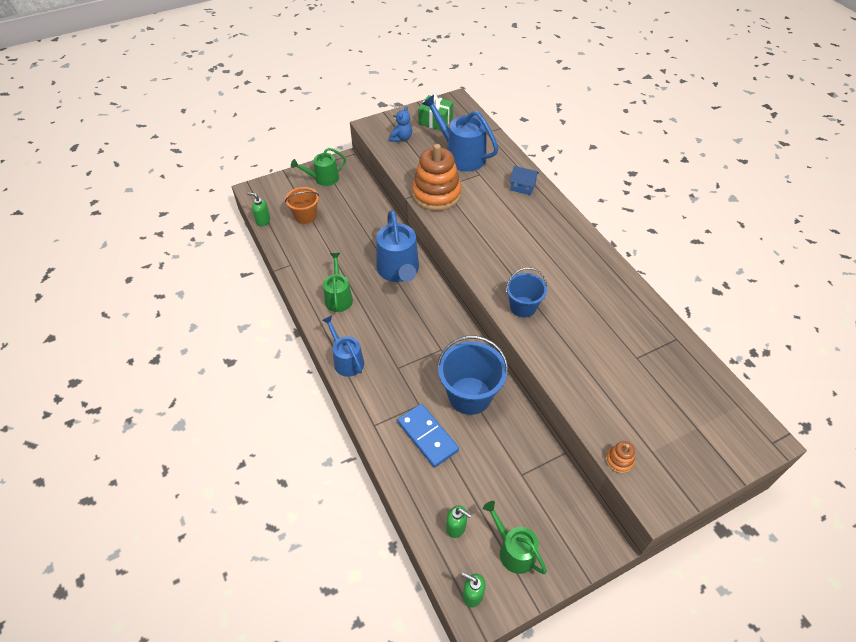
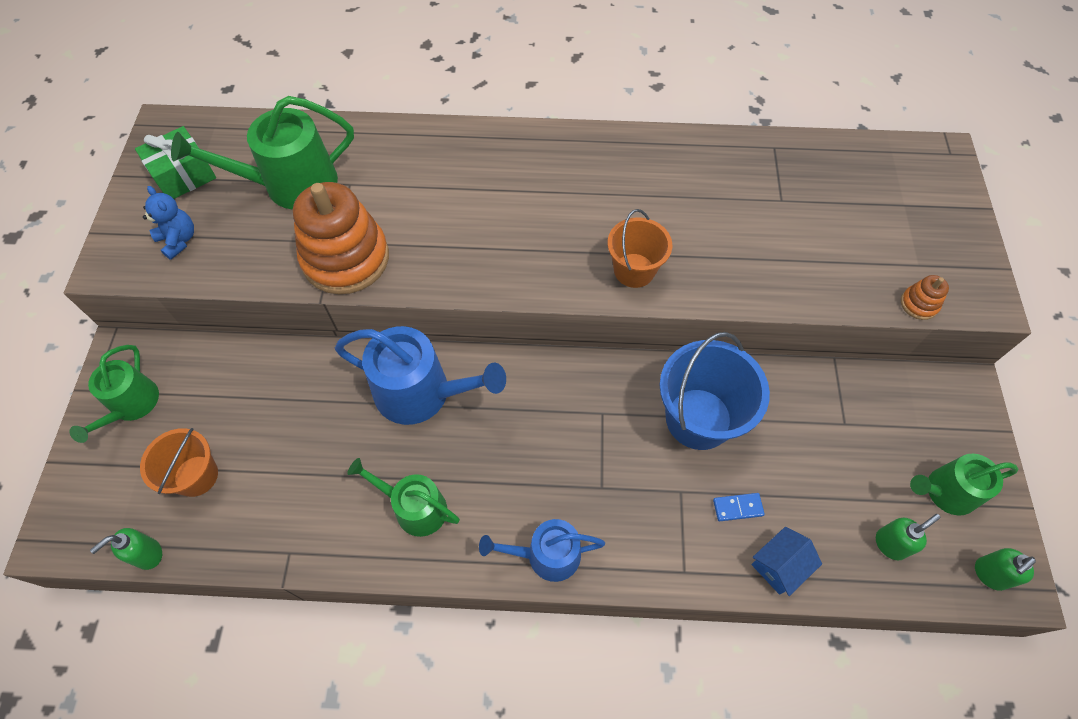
camera: 60 degrees left, 10 degrees up
(427, 436) = (737, 508): blue domino -> blue domino, size x0.48
(461, 155) = (291, 184): blue watering can -> green watering can
(522, 187) = (417, 149): blue house -> blue house (779, 565)
(523, 307) = (634, 270): blue bucket -> orange bucket

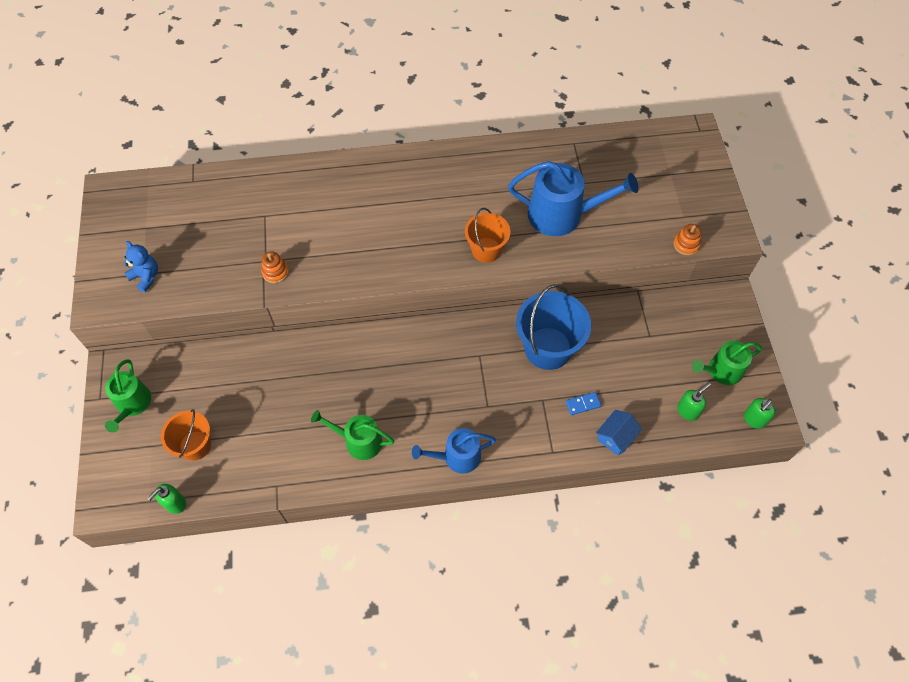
camera: 10 degrees left, 0 degrees up
(184, 175) = (135, 227): green gift -> none
(291, 184) = (220, 222): green watering can -> none
(346, 258) = (275, 272): orange stacking toy -> orange stacking toy, size x0.41
(421, 393) = (346, 362): blue watering can -> blue watering can (562, 215)

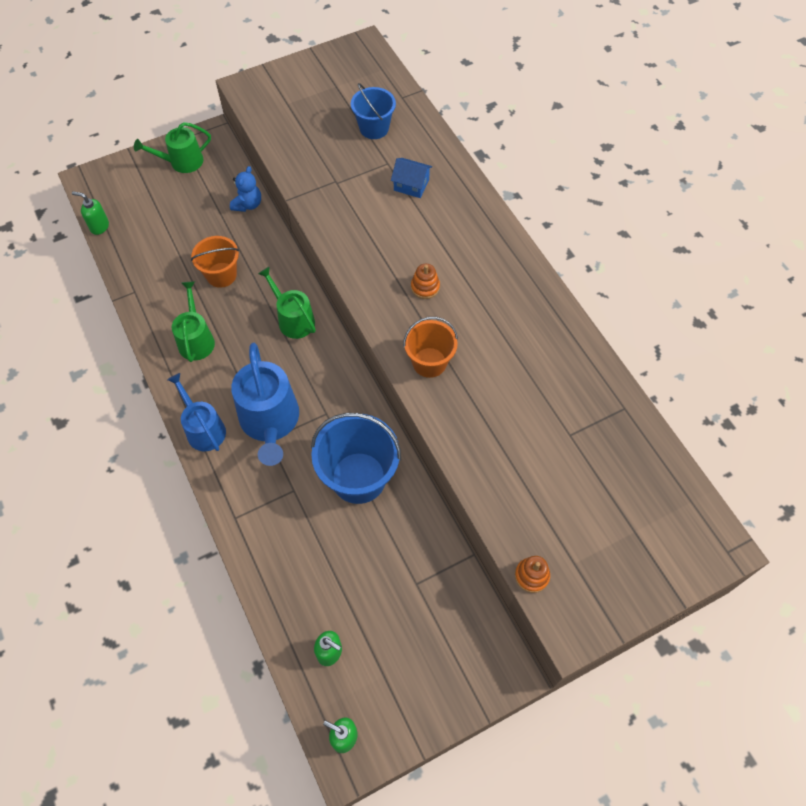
camera: 70 degrees right, 0 degrees up
(146, 277) = (284, 106): blue teddy bear -> blue teddy bear (248, 204)
(195, 445) = (156, 219): orange bucket -> orange bucket (221, 275)
(217, 213) = (374, 128): none -> blue bucket
(275, 272) = (327, 194): orange stacking toy -> orange stacking toy (425, 287)
(562, 215) = (511, 424): blue watering can -> blue watering can (270, 422)
(583, 404) = (301, 533): blue domino -> none
(615, 437) = (271, 578): blue house -> blue house (411, 185)
(721, 371) = (398, 681): green watering can -> green watering can (293, 319)

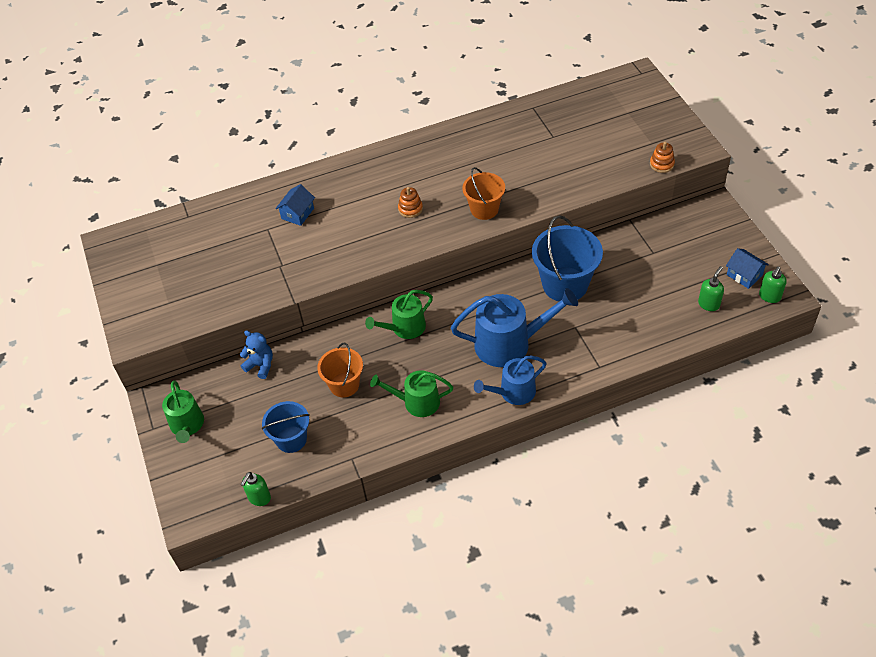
camera: 80 degrees left, 10 degrees down
(374, 128) = (221, 237): blue bucket -> blue bucket (291, 439)
(381, 704) = (744, 275): none -> blue house

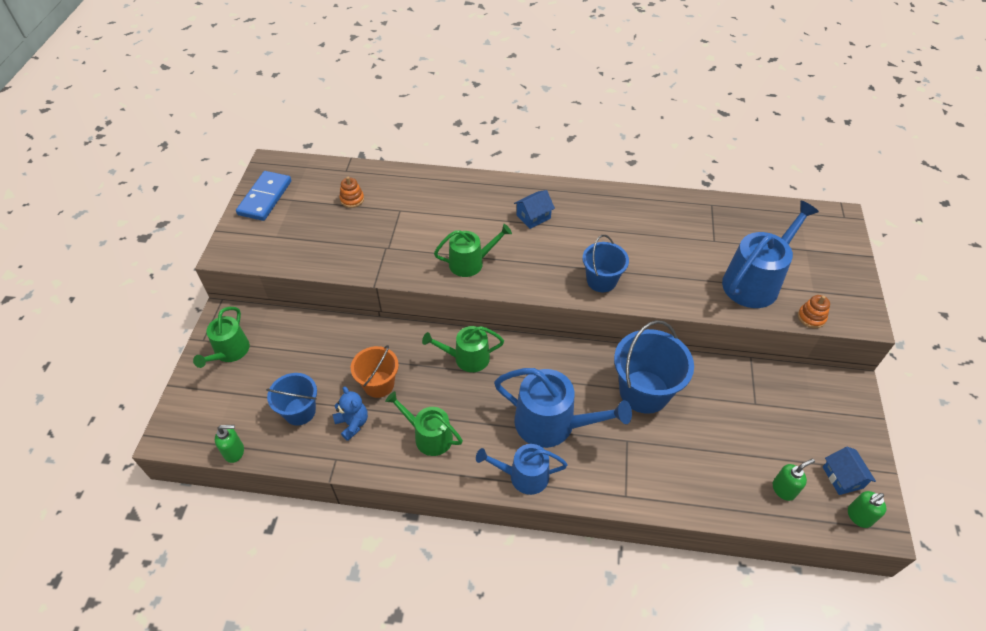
camera: 25 degrees right, 0 degrees up
(129, 274) = (265, 198): none -> blue domino
(259, 498) = (235, 452): green soap dispenser -> green soap dispenser turned 150 degrees counterclockwise
(260, 365) = (324, 329): blue teddy bear -> blue teddy bear (353, 423)
(297, 213) = (434, 208): blue house -> blue house (533, 216)
(365, 244) = (470, 263): none -> green watering can
(410, 209) = (533, 249): orange stacking toy -> orange stacking toy (352, 199)
(484, 209) = (601, 280): orange bucket -> blue bucket
(604, 155) = (755, 281): none -> blue watering can

